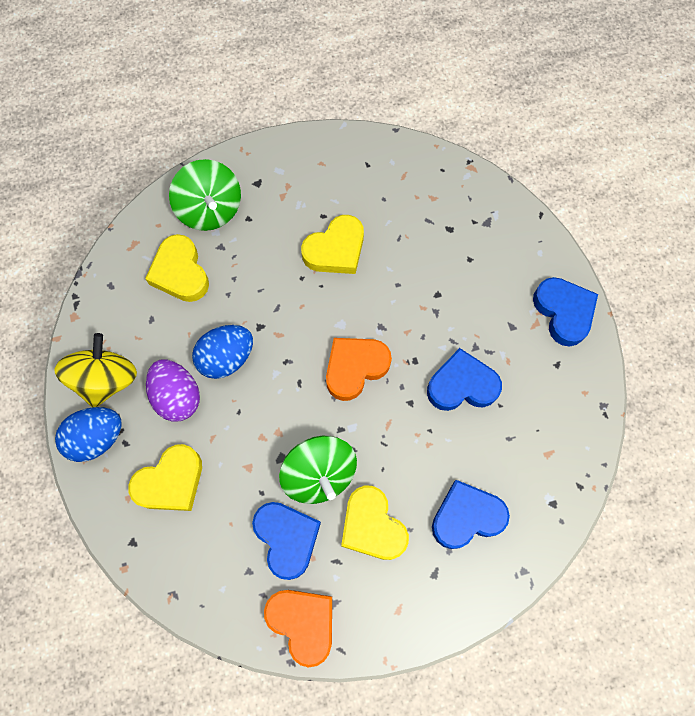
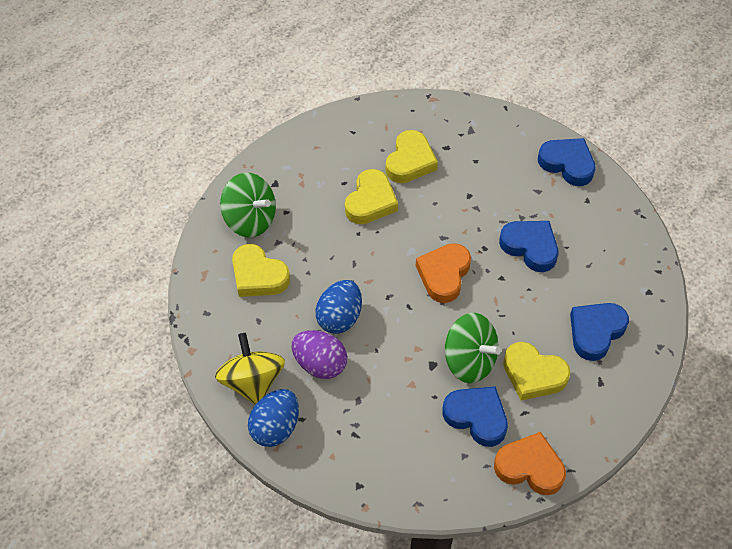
camera: 30 degrees left, 15 degrees down
(171, 482) = (358, 426): yellow heart -> yellow heart (410, 161)
(462, 385) = (530, 247): blue heart -> blue heart turned 75 degrees clockwise

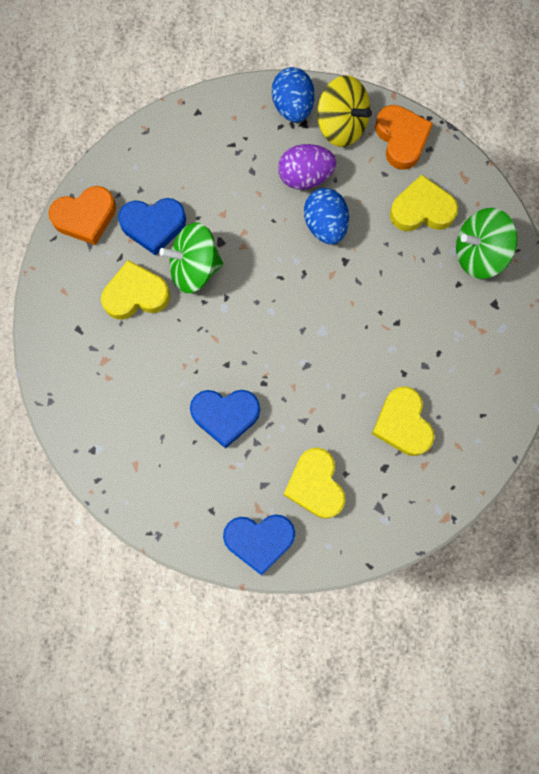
camera: 140 degrees right, 20 degrees up
(370, 201) = (398, 352): yellow heart -> yellow heart (315, 485)
(444, 275) = (276, 329): orange heart -> orange heart (401, 139)
(595, 332) = (112, 373): blue heart -> none

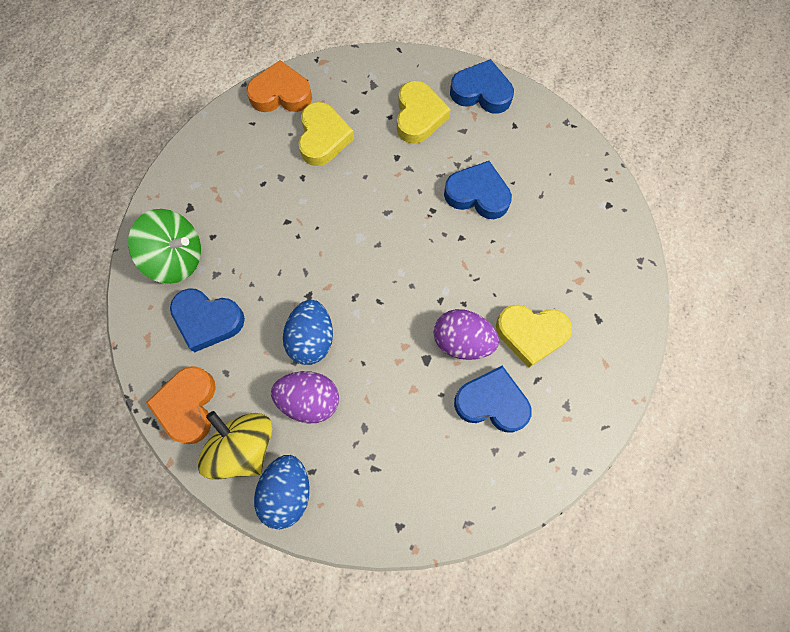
camera: 160 degrees left, 5 degrees down
(85, 217) = (564, 439): orange heart -> orange heart (281, 94)
(194, 267) = (462, 341): green spinning top -> purple egg
(422, 209) = (208, 320): yellow heart -> blue heart

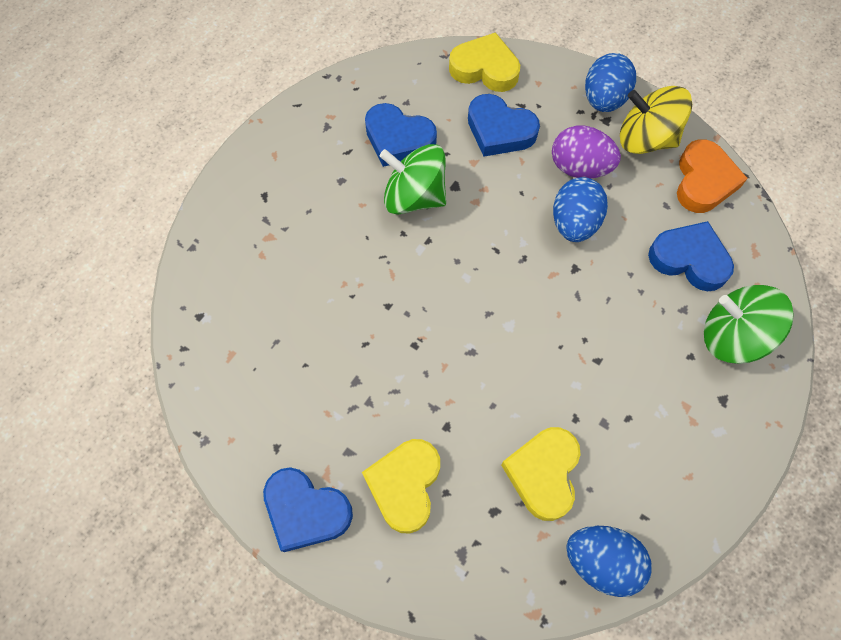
camera: 170 degrees left, 5 degrees down
(243, 447) = (645, 139): yellow spinning top -> yellow spinning top turned 135 degrees clockwise
(281, 94) = (601, 561): orange heart -> blue egg
(462, 341) = (414, 196): purple egg -> green spinning top
(477, 194) = (354, 356): blue heart -> blue heart (499, 130)
(531, 334) = (340, 192): yellow heart -> yellow heart (485, 68)

